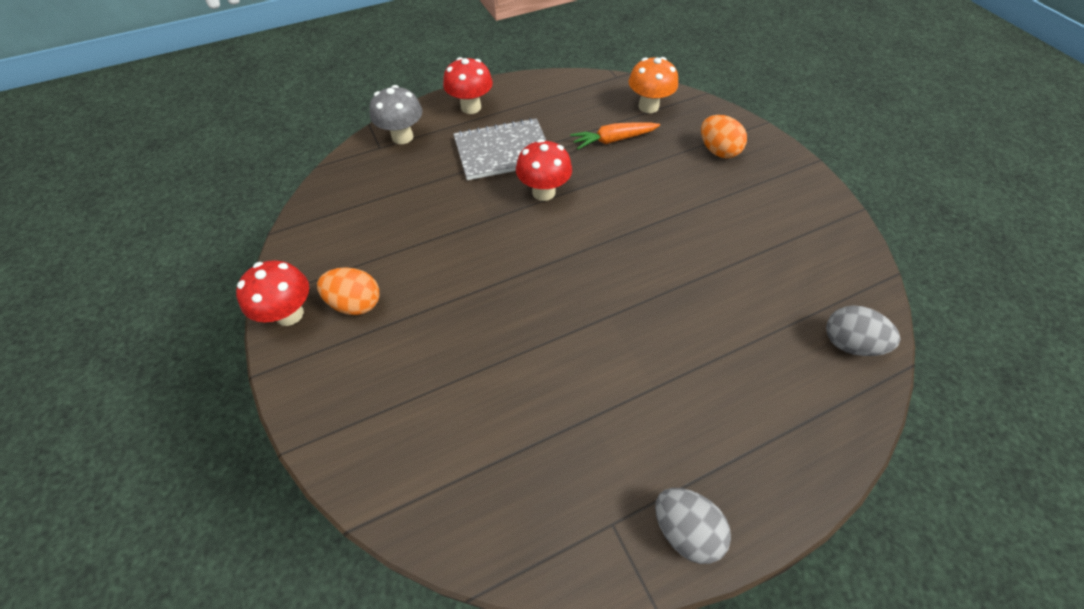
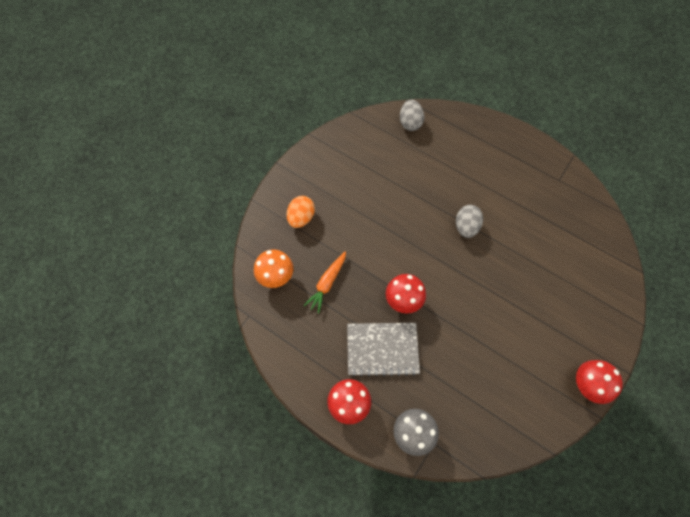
camera: 120 degrees left, 10 degrees up
(355, 303) = (554, 354): orange egg -> none
(503, 151) = (382, 349): grey notebook -> grey notebook turned 45 degrees counterclockwise
(613, 140) = (327, 283): orange carrot -> orange carrot turned 75 degrees clockwise
(685, 530) = (541, 156): grey egg -> grey egg (466, 227)

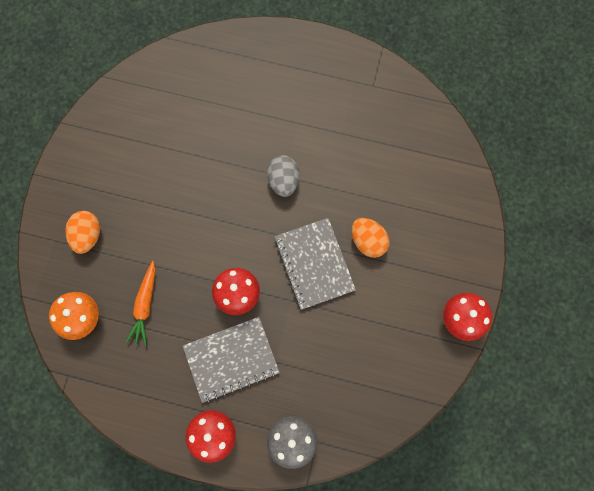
camera: 20 degrees left, 10 degrees up
(410, 123) = (180, 67): grey egg -> none
(473, 298) = (314, 264): none -> grey notebook
(523, 295) = (368, 241): none -> orange egg

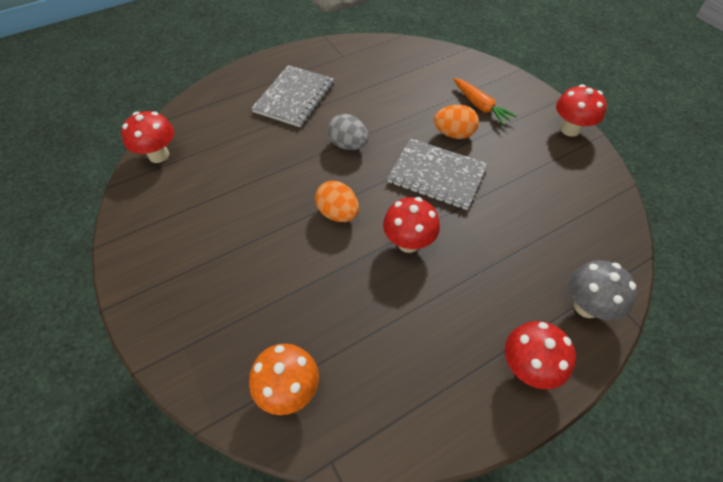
camera: 45 degrees left, 20 degrees down
(88, 235) = (217, 313): orange egg -> orange egg (338, 213)
(145, 305) = (338, 321): orange carrot -> orange carrot (480, 106)
(154, 75) = (159, 155): none -> red mushroom
(231, 359) = (463, 293): grey notebook -> grey notebook (294, 97)

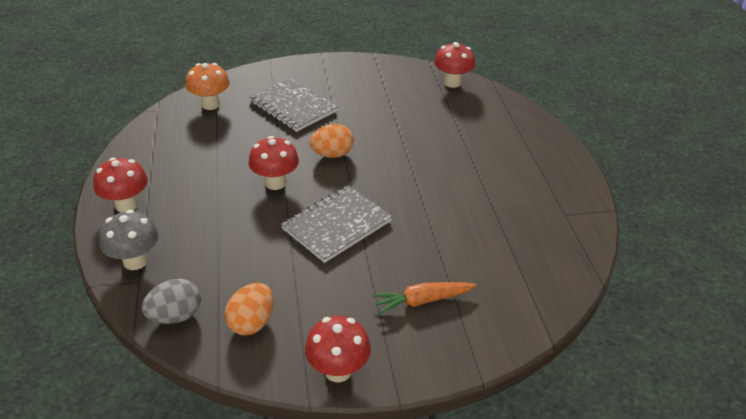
camera: 110 degrees right, 15 degrees down
(294, 97) = (499, 163): grey notebook -> grey notebook (293, 107)
(348, 145) = (411, 180): grey egg -> grey egg (175, 316)
(453, 134) = (387, 259): orange egg -> orange egg (252, 322)

